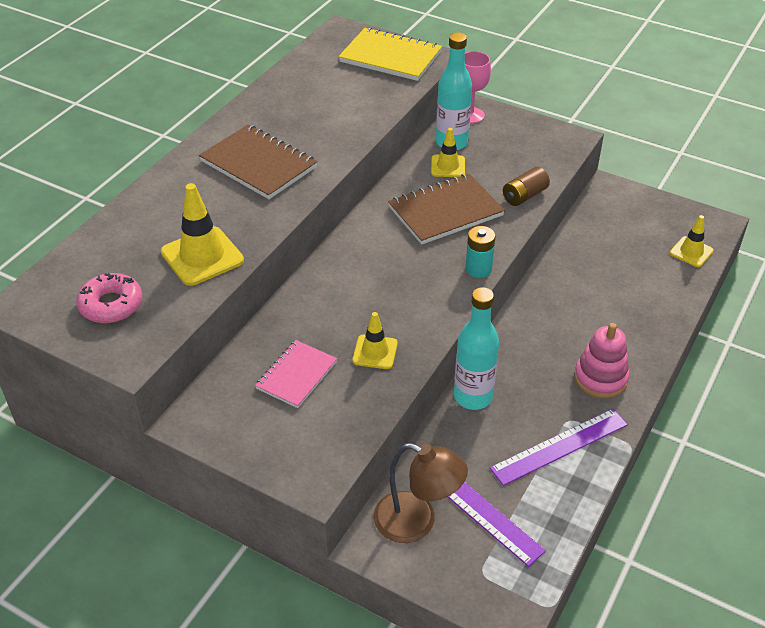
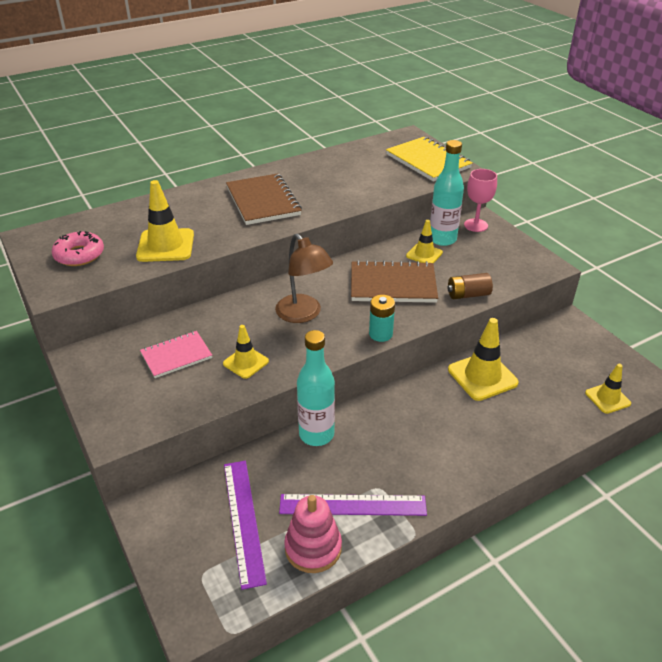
camera: 30 degrees right, 5 degrees down
(417, 522) = (189, 509): brown lamp -> brown lamp (303, 314)
(574, 274) = (482, 376): none -> yellow traffic cone
(600, 378) = (435, 466): pink stacking toy -> pink stacking toy (313, 548)

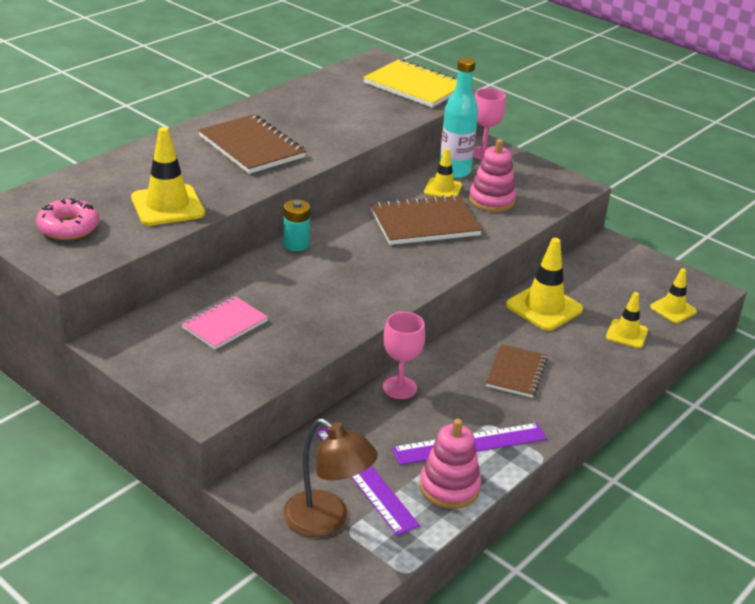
camera: 20 degrees left, 5 degrees down
(246, 362) = (307, 320): yellow traffic cone -> yellow traffic cone (626, 334)
(303, 314) = (344, 265): brown lamp -> brown lamp (326, 521)
(316, 434) = (399, 388): turquoise bottle -> pink goblet
(380, 334) = (437, 273): turquoise battery -> turquoise battery (296, 244)
(428, 438) = (516, 373): none -> brown notebook
(463, 270) = (491, 200): none -> pink stacking toy
(468, 295) = (509, 224): brown battery -> none

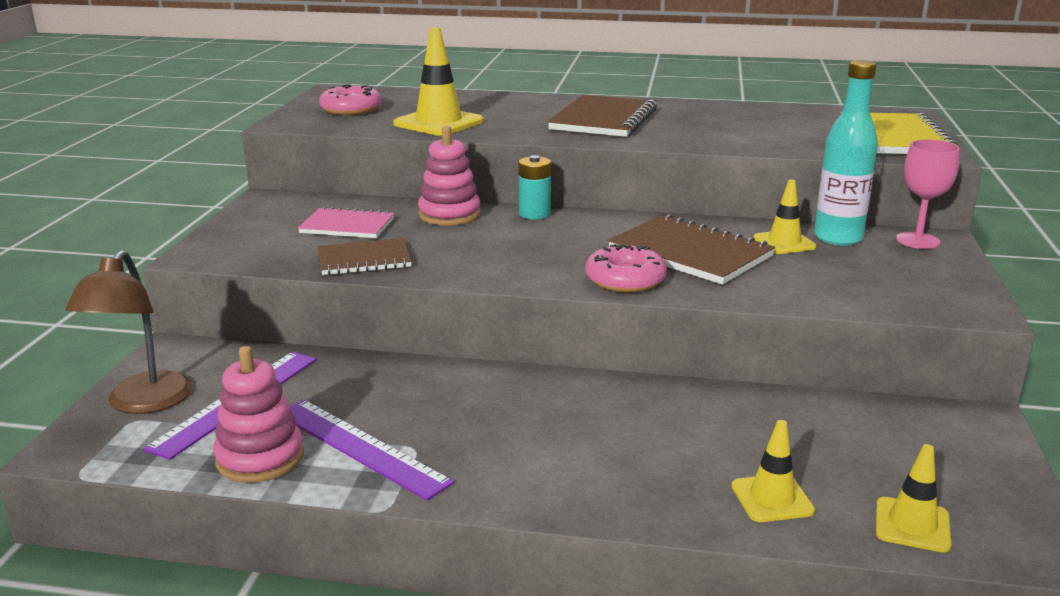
camera: 60 degrees right, 10 degrees down
(399, 388) = (423, 373): pink goblet -> none
(440, 260) = (625, 280): none -> pink donut
(491, 200) = (818, 272): pink stacking toy -> pink stacking toy (449, 215)
(516, 373) = (549, 436): brown notebook -> brown notebook (364, 260)
(544, 307) = (728, 414): yellow traffic cone -> none

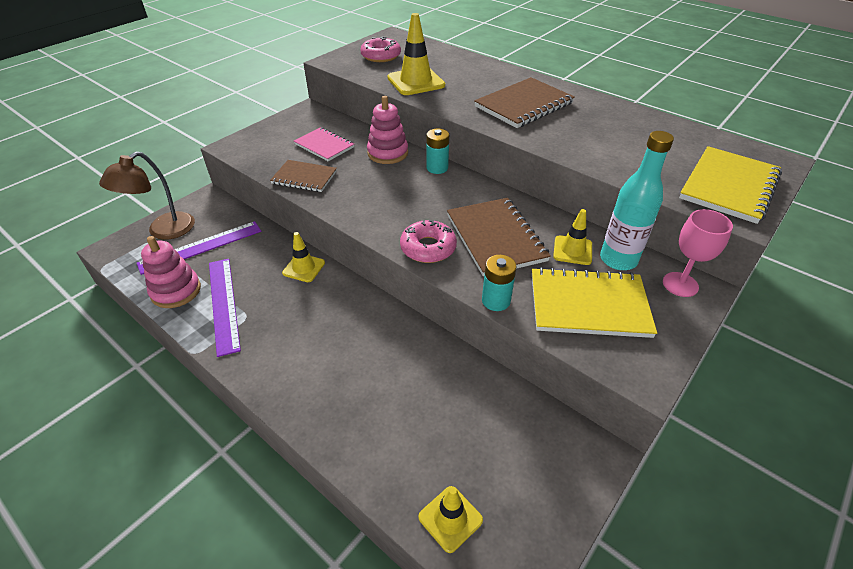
camera: 30 degrees right, 20 degrees up
(763, 299) = (496, 301): none -> turquoise battery
(772, 498) = (388, 450): yellow traffic cone -> yellow traffic cone (304, 268)
(858, 277) = (588, 305): none -> yellow notebook

